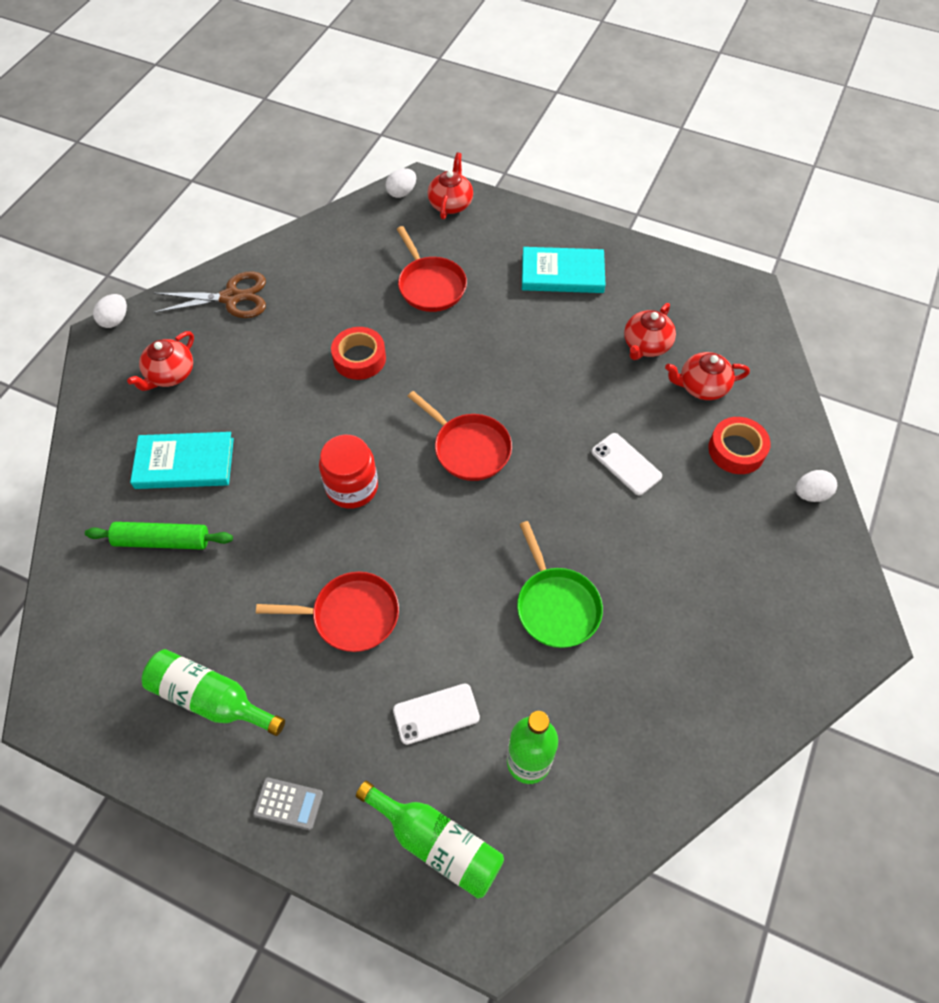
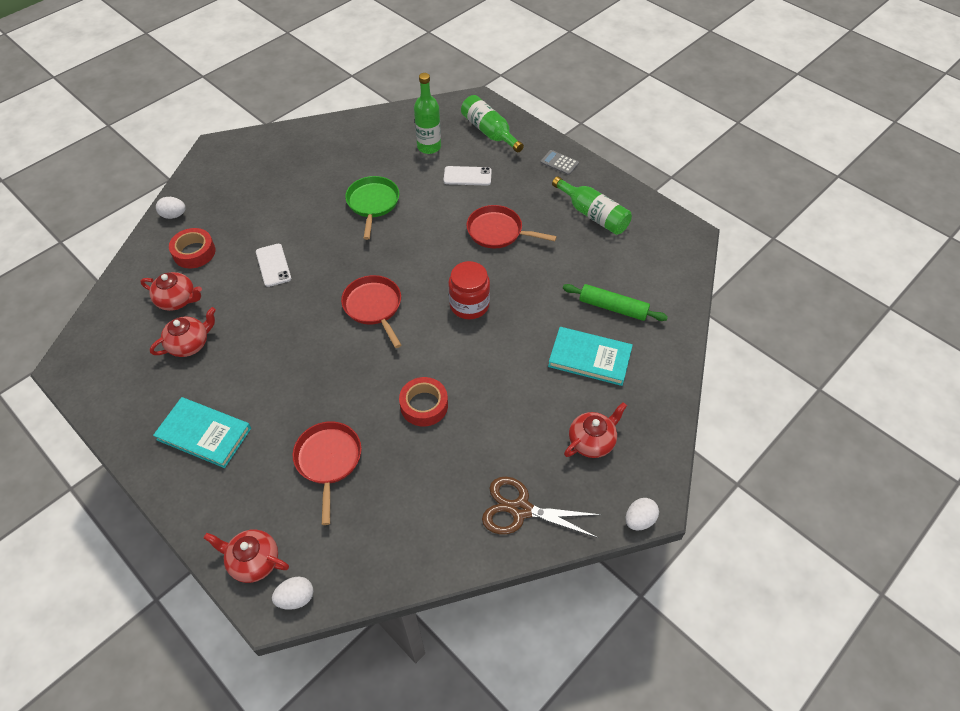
camera: 160 degrees left, 5 degrees down
(450, 204) = (253, 561): red teapot -> red teapot turned 75 degrees clockwise

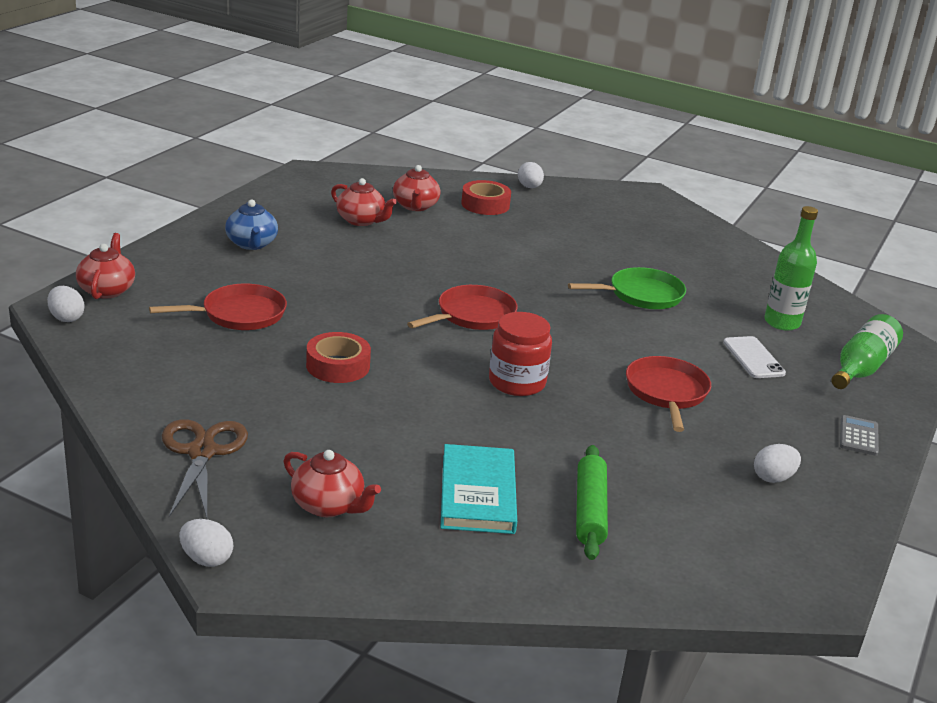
camera: 70 degrees right, 25 degrees down
(204, 434) = (252, 244): turquoise book -> blue teapot
(273, 265) = (496, 248): white phone -> none
(593, 215) = (773, 478): green bottle -> white egg

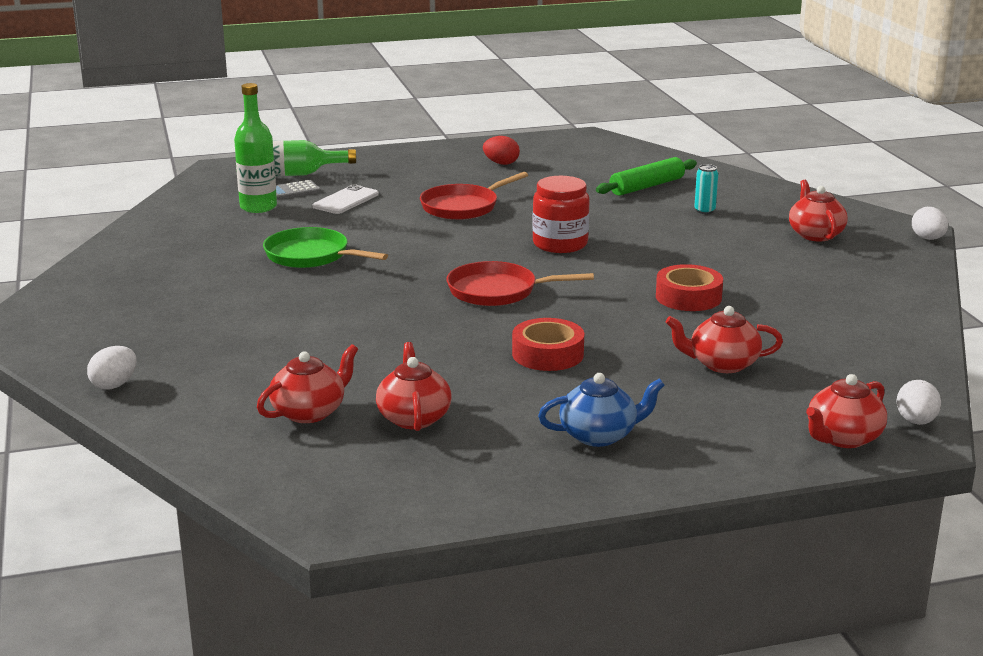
camera: 130 degrees left, 5 degrees down
(202, 452) = (877, 283): brown scissors -> none
(239, 314) = (722, 364): red pan -> red teapot
(252, 244) = (599, 435): blue teapot -> blue teapot turned 45 degrees clockwise
(477, 493) = (704, 211): turquoise book -> turquoise can
(485, 204) = (224, 383): red tape -> red tape (547, 354)
(773, 478) = (501, 163): white egg -> red egg
(858, 436) = (397, 158): grey calculator -> grey calculator (293, 191)

